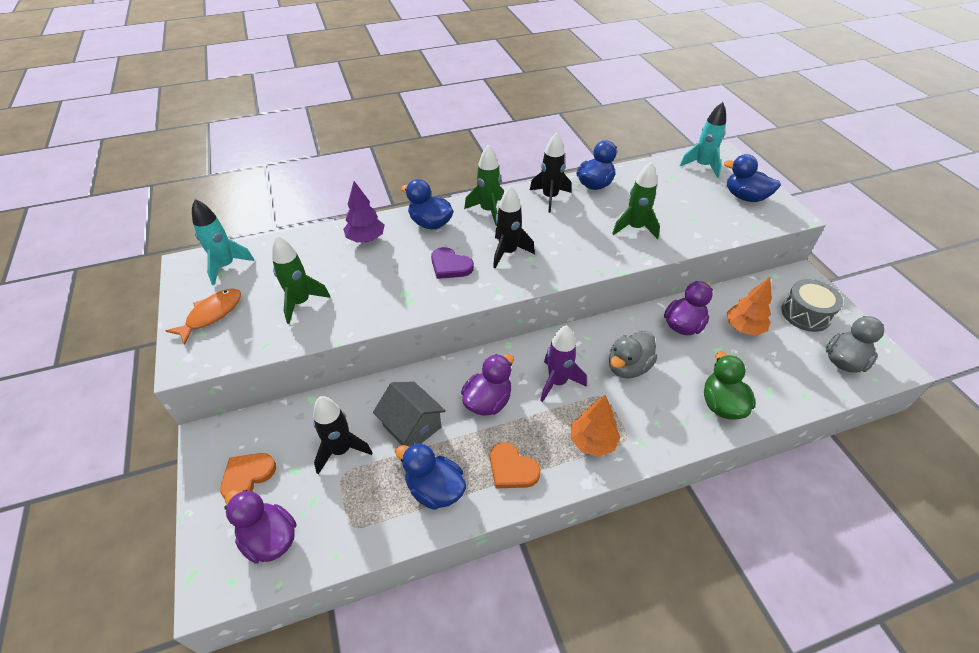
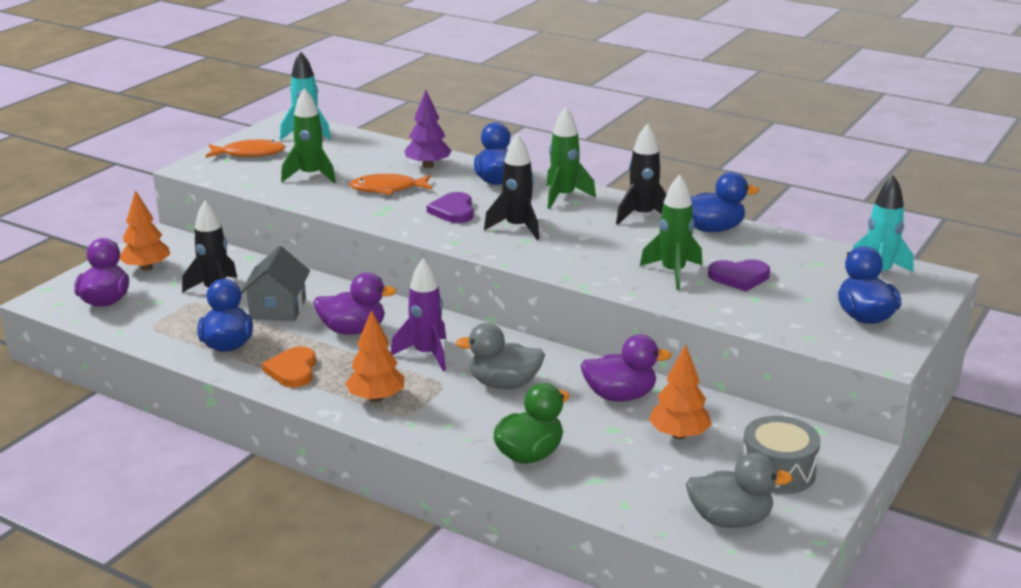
camera: 50 degrees right, 20 degrees down
(247, 476) = (147, 268): orange heart -> orange tree
(376, 277) = (387, 189): none -> orange fish
(663, 209) = (739, 277): none -> purple heart

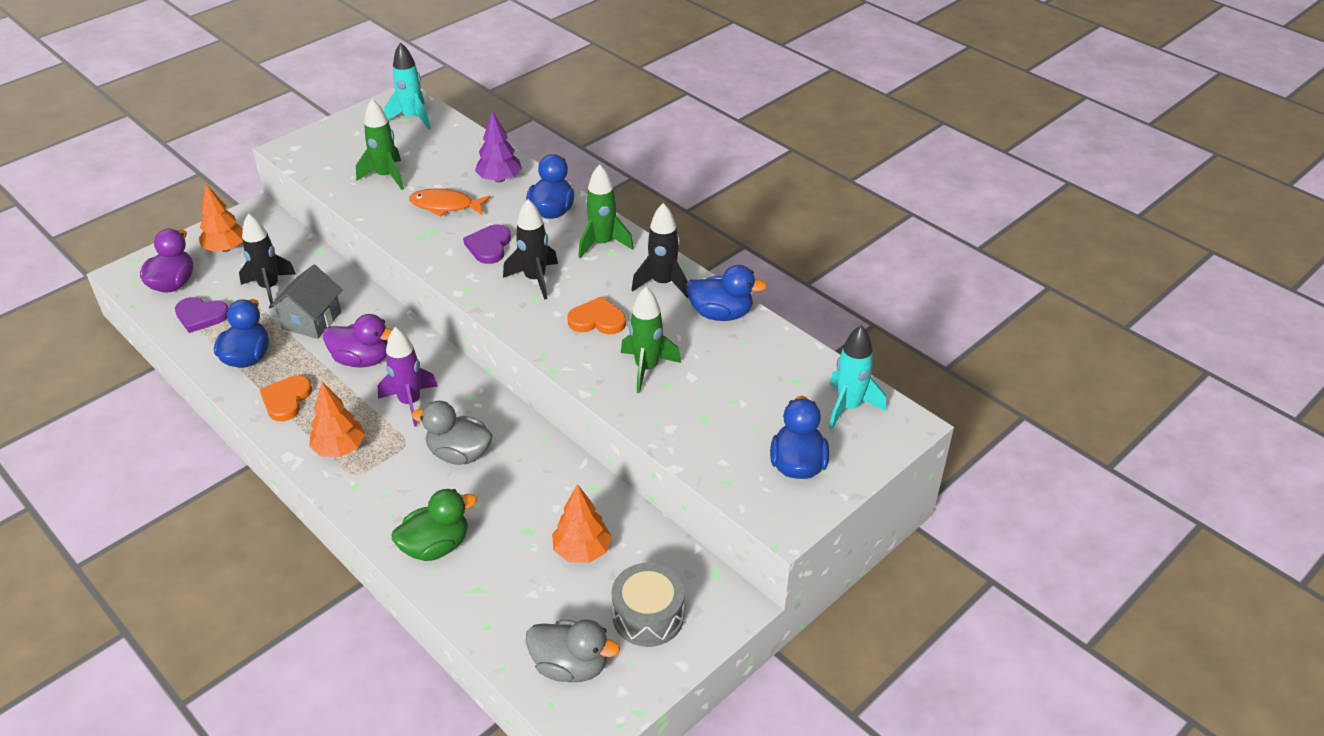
camera: 15 degrees right, 15 degrees up
(249, 153) = (348, 137): orange fish -> none
(599, 247) = (597, 320): none -> orange heart
(620, 396) = (555, 490): purple duck -> none
(739, 277) = (707, 386): purple heart -> purple heart (201, 316)

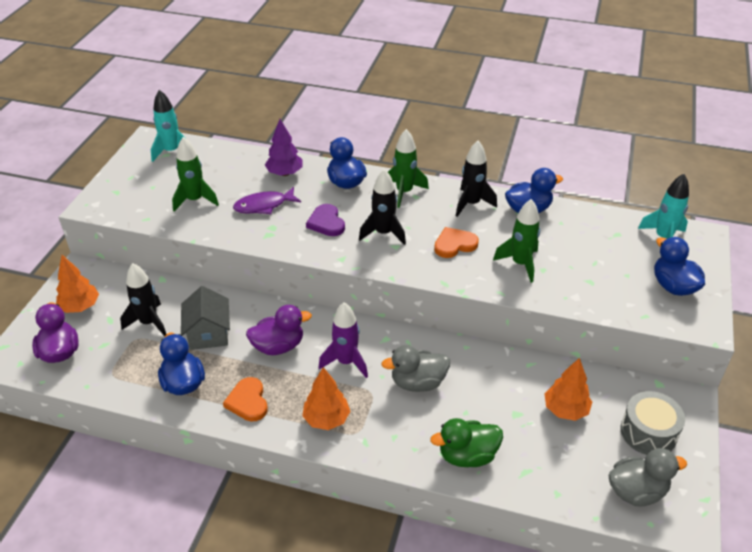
camera: 30 degrees left, 0 degrees up
(201, 316) = (110, 367): purple heart -> none
(436, 546) = (467, 456): green duck -> green duck turned 135 degrees counterclockwise
(445, 206) = (264, 206): orange fish -> purple fish

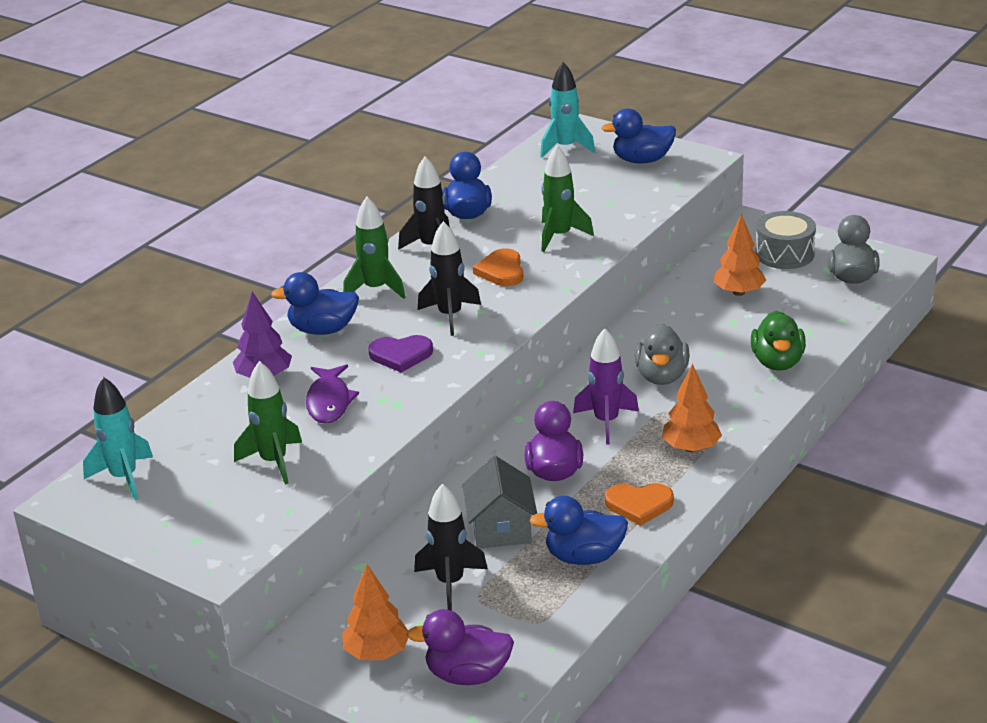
camera: 70 degrees left, 10 degrees down
(208, 334) = (501, 528): grey house -> grey house turned 75 degrees clockwise

